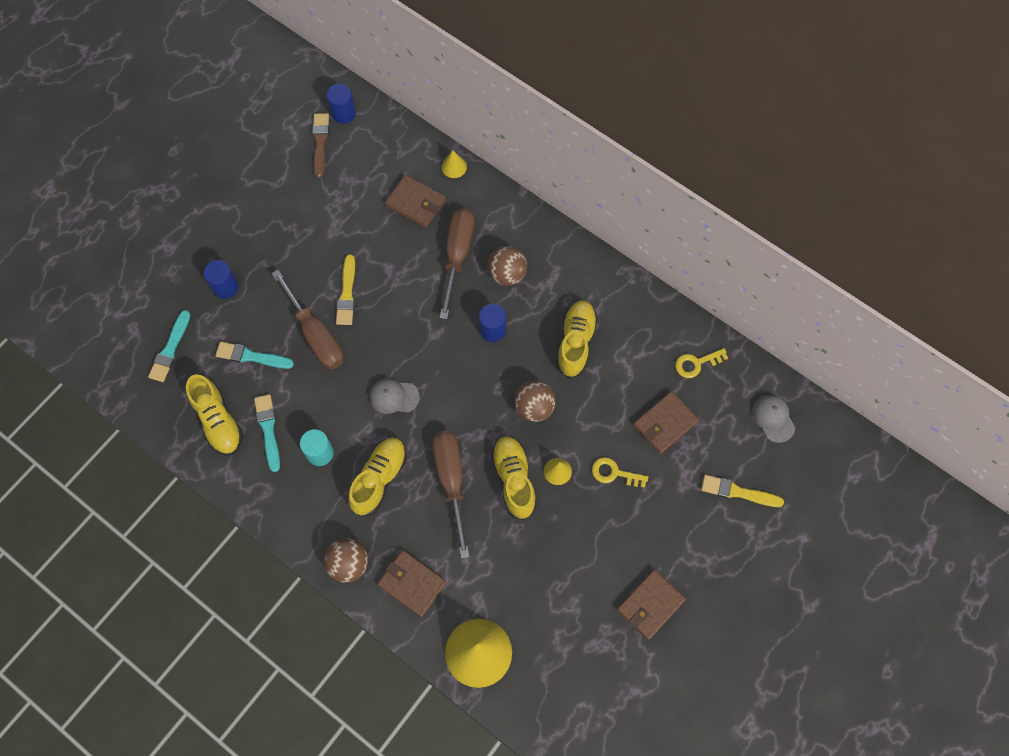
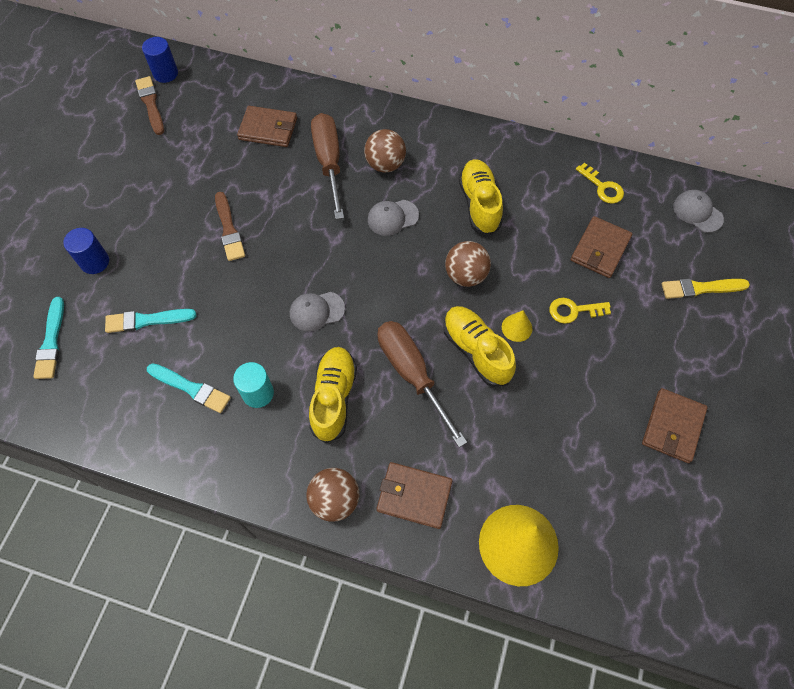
camera: 20 degrees left, 5 degrees down
(218, 421) = (131, 398): yellow shoe -> none
(268, 429) = (191, 388): turquoise brush -> turquoise brush turned 150 degrees clockwise
(315, 334) = (209, 277): brown screwdriver -> none
(347, 294) = (229, 229): yellow brush -> brown brush
(454, 167) = (293, 88): yellow cone -> none
(492, 330) = (392, 217): blue cylinder -> grey cap
(696, 363) = (602, 187): yellow key -> yellow key turned 90 degrees counterclockwise

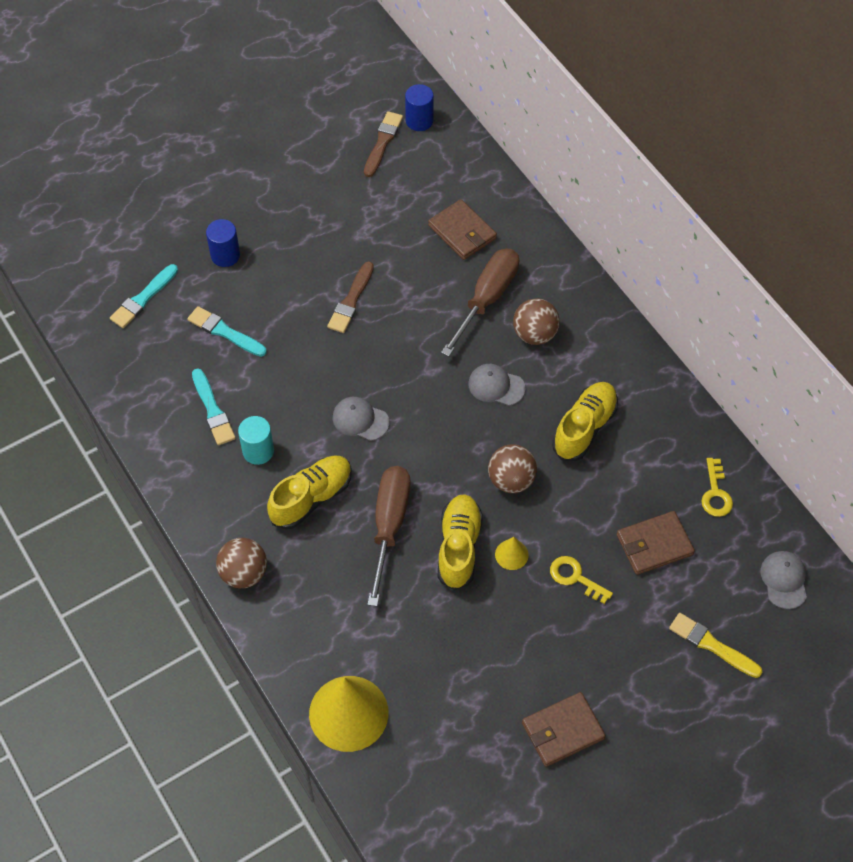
camera: 40 degrees right, 5 degrees down
(414, 496) = (304, 617): brown wallet -> none

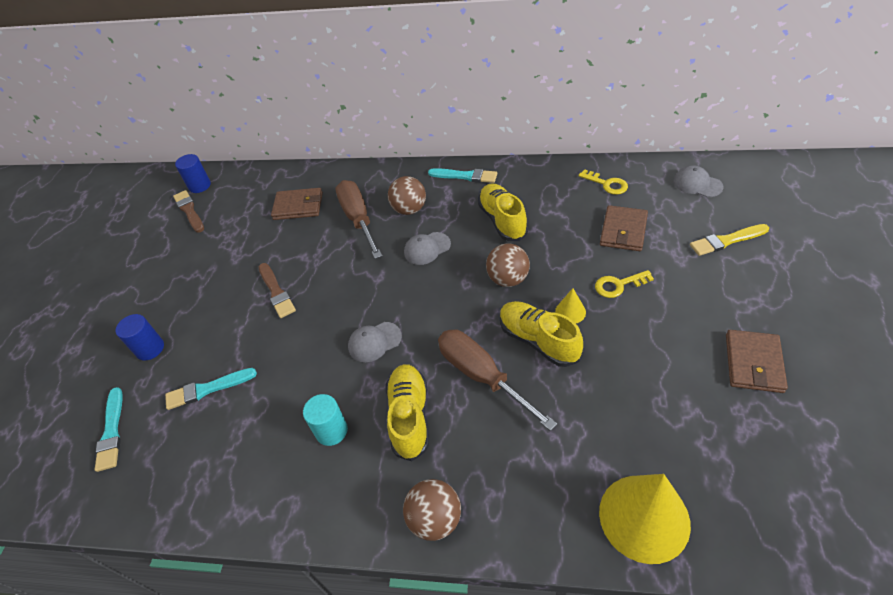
camera: 45 degrees left, 10 degrees down
(213, 410) = (262, 442): turquoise brush -> turquoise brush (465, 176)

